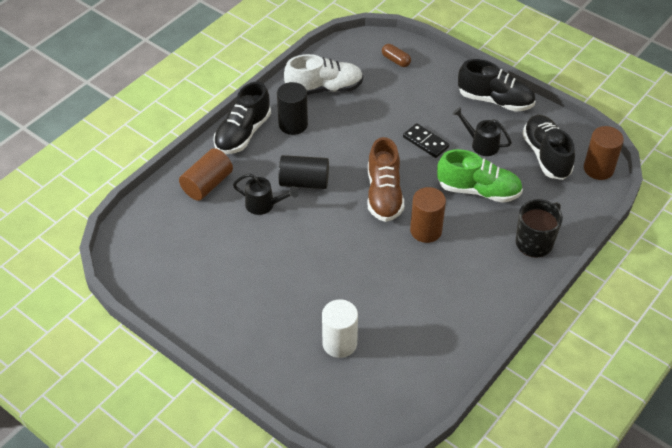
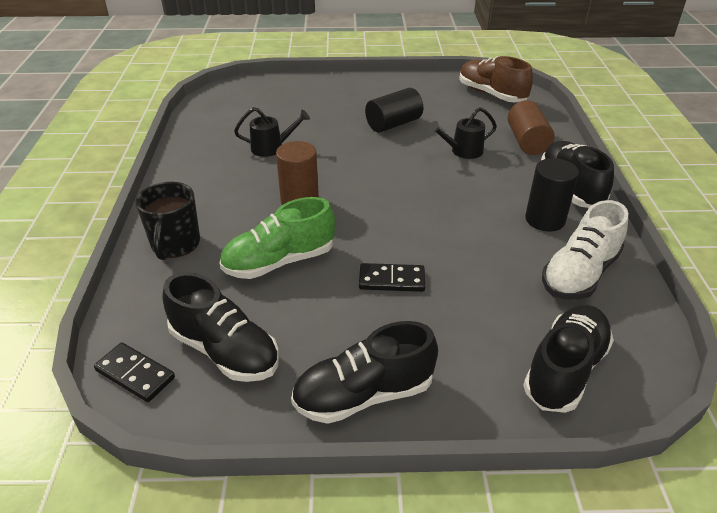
camera: 140 degrees right, 10 degrees down
(304, 182) = (457, 181): black cylinder -> black cylinder (393, 124)
(339, 343) = (292, 111): white cylinder -> none
(384, 194) = (373, 208): brown shoe -> brown shoe (491, 94)
(396, 60) = (565, 370): brown capsule -> black shoe
(481, 144) = (324, 316): black watering can -> black watering can (272, 148)
(598, 169) = (135, 374): brown cylinder -> black domino

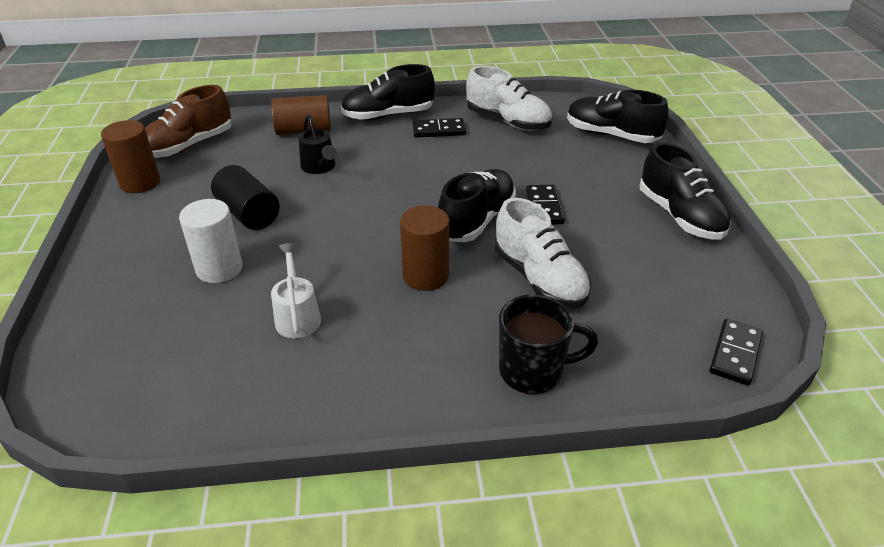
camera: 95 degrees left, 0 degrees up
(225, 351) = (675, 297): black shoe -> black shoe (476, 220)
(272, 148) = (297, 316): black watering can -> white watering can
(279, 262) = (539, 278): green shoe -> white shoe
(329, 118) = (219, 269): none -> white cylinder
(436, 82) = (140, 183): none -> brown cylinder
(545, 220) = (439, 130): black cylinder -> black domino

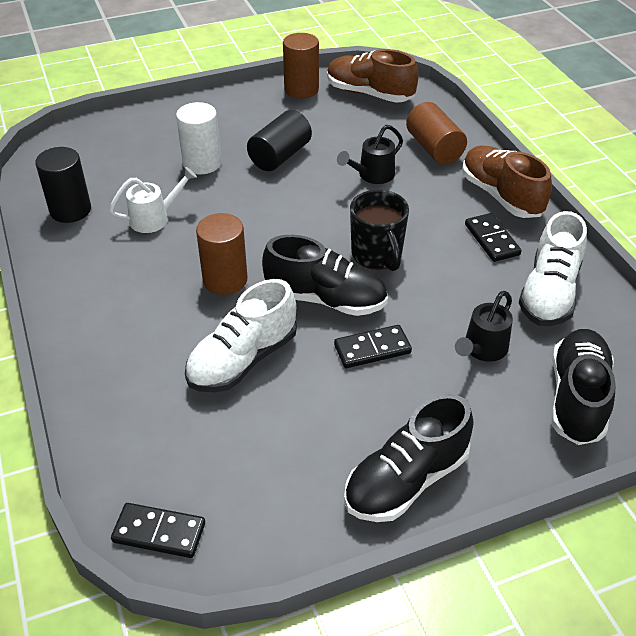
camera: 75 degrees right, 5 degrees up
(233, 391) = (70, 210): none -> black cylinder
(388, 115) = (501, 196): black shoe -> brown shoe
(533, 371) = (112, 371): black mug -> black mug (377, 255)
(557, 159) = (482, 349): none -> black watering can

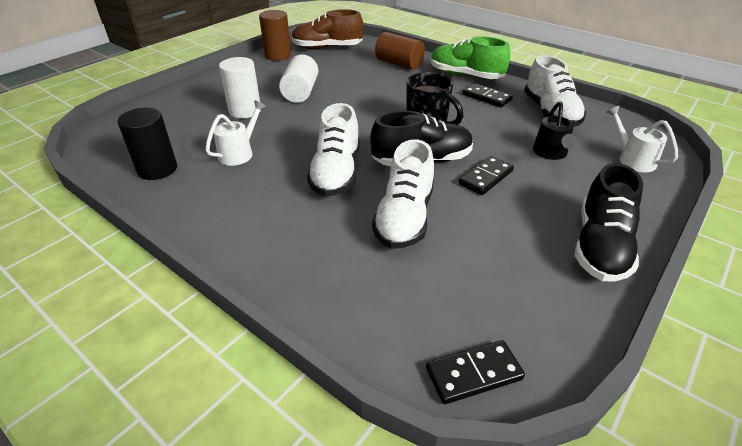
camera: 30 degrees left, 5 degrees down
(225, 280) = (336, 173): brown cylinder -> white shoe
(280, 156) = (301, 92): black cylinder -> white cylinder
(372, 175) = (375, 86): black watering can -> none
(501, 196) = (465, 75): brown shoe -> green shoe
(577, 398) = (632, 159): black shoe -> white watering can

